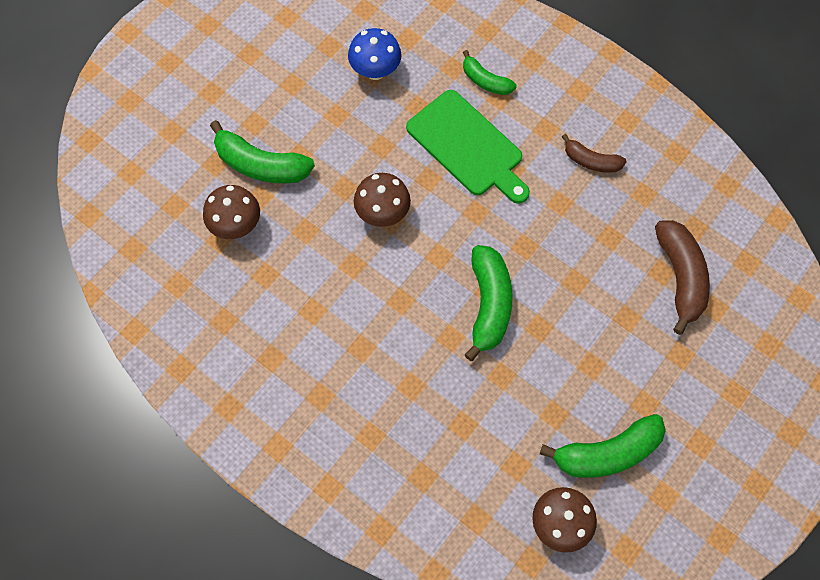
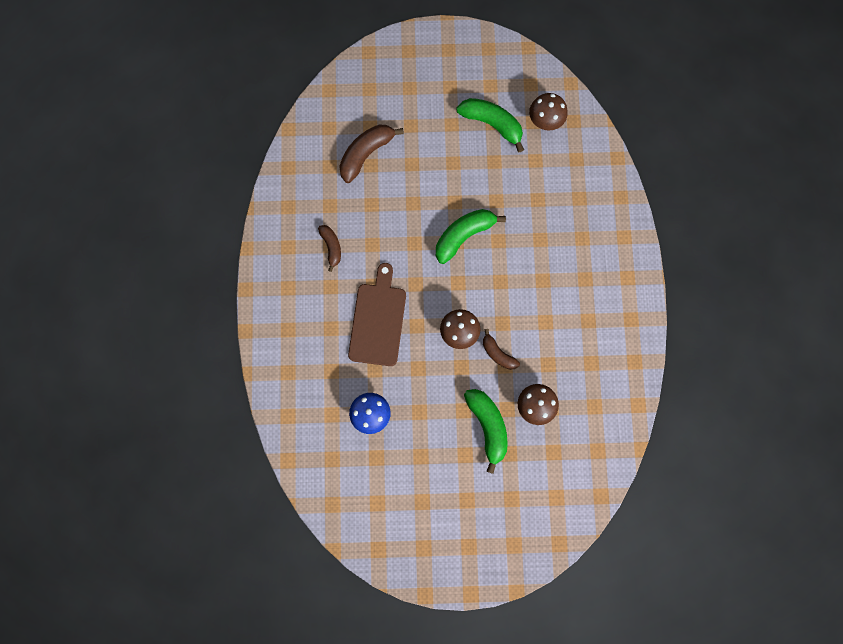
camera: 130 degrees left, 10 degrees up
(324, 234) = (498, 353): none -> brown banana
(468, 146) = (378, 320): green cutting board -> brown cutting board
(485, 81) = (325, 345): green banana -> none

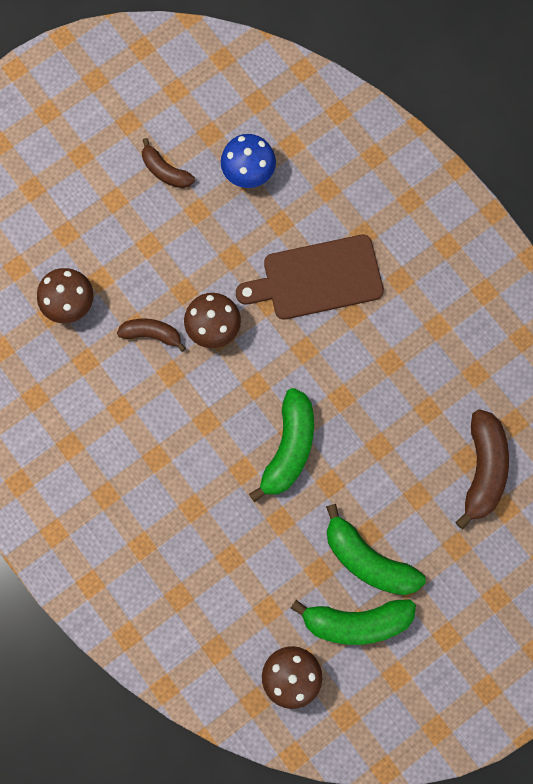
camera: 145 degrees right, 0 degrees up
(331, 247) = (434, 325): brown banana -> brown banana (165, 171)
(378, 320) = (317, 278): brown cutting board -> brown cutting board turned 105 degrees clockwise
(488, 426) = (109, 246): green banana -> green banana (368, 559)

